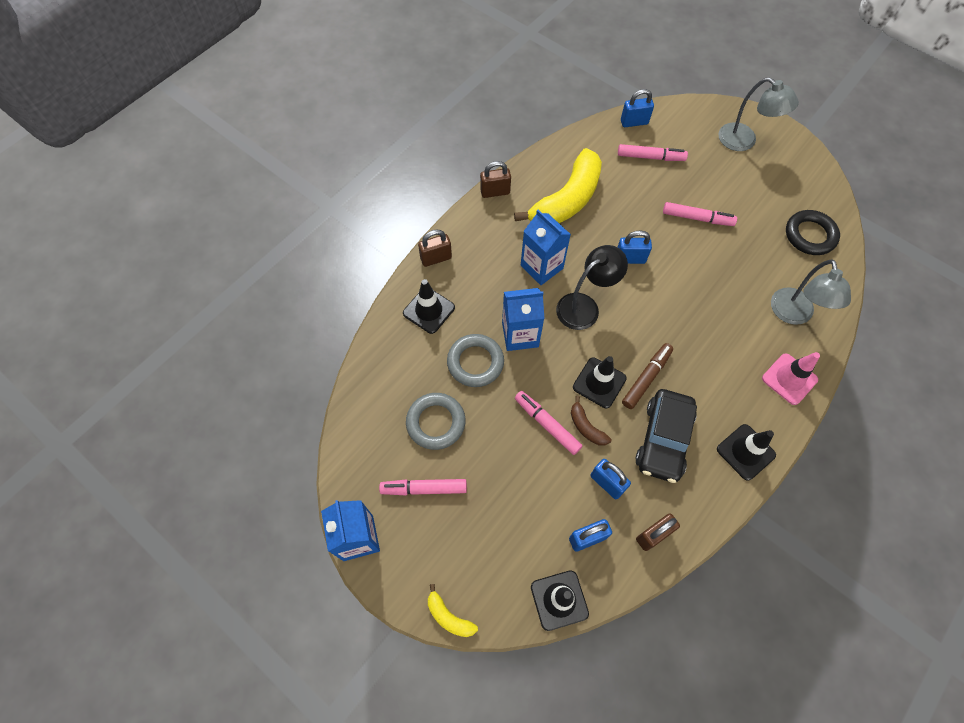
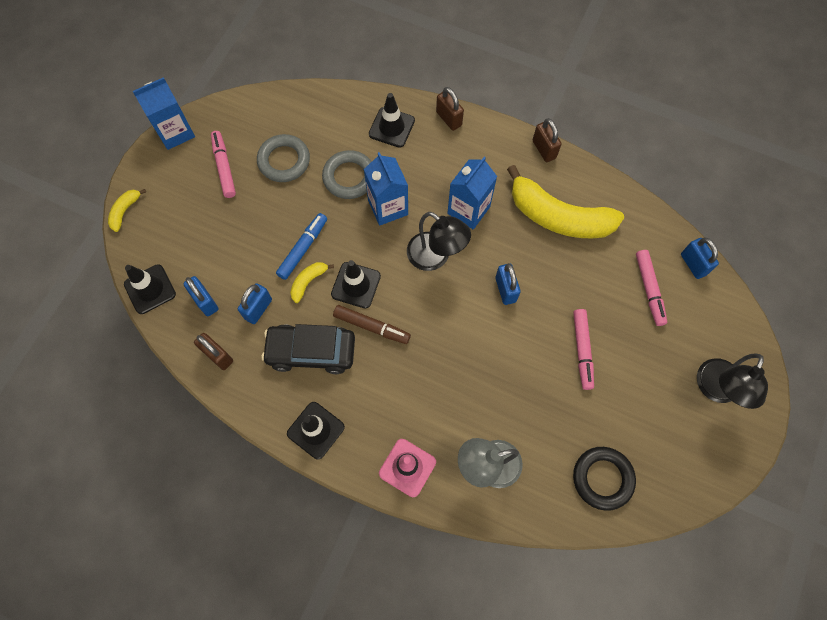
camera: 75 degrees right, 5 degrees up
(547, 425) = (303, 249): pink marker -> blue marker
(586, 427) = (308, 282): brown banana -> yellow banana
(744, 141) = (715, 390): grey lamp -> black lamp

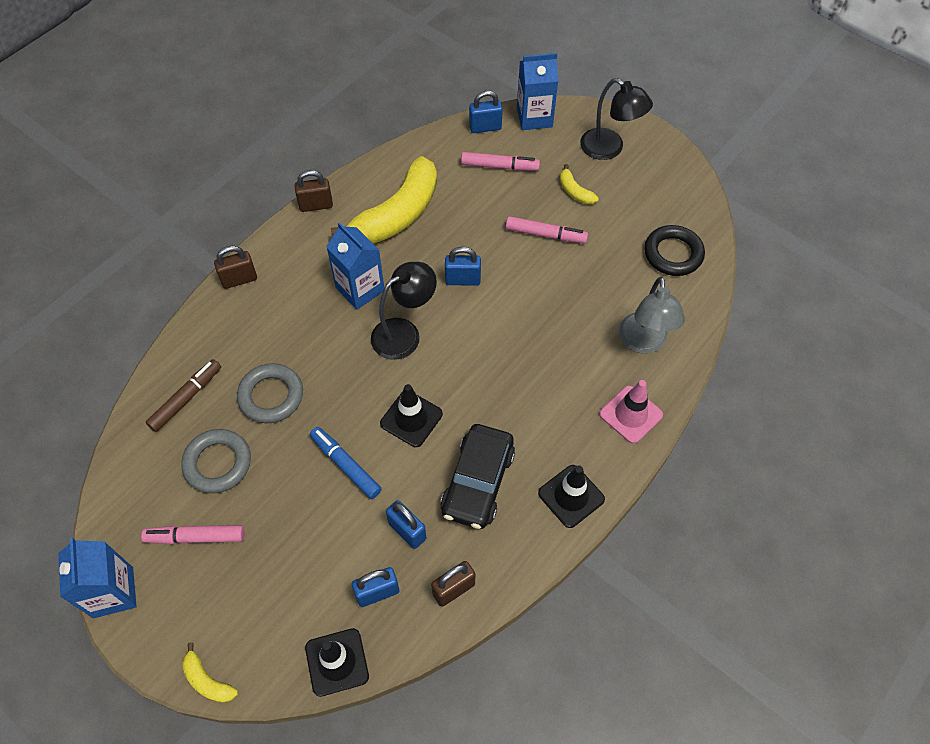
camera: 75 degrees left, 10 degrees down
(308, 282) = (390, 468): yellow banana -> yellow banana (575, 191)
(371, 326) = (466, 413): brown marker -> brown marker (186, 398)
(388, 207) = (326, 365): blue carton -> blue carton (534, 117)
(391, 127) = (224, 338): black traffic cone -> none

